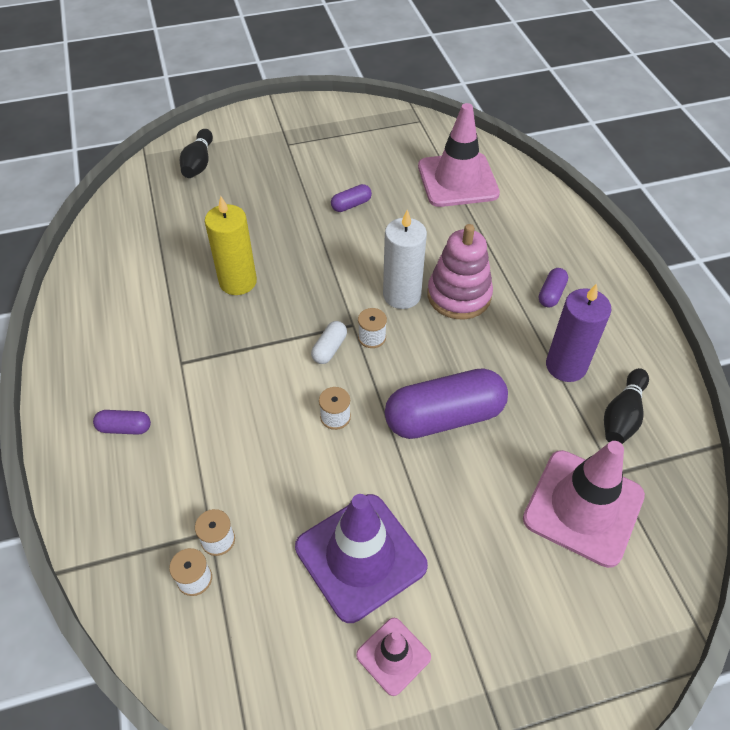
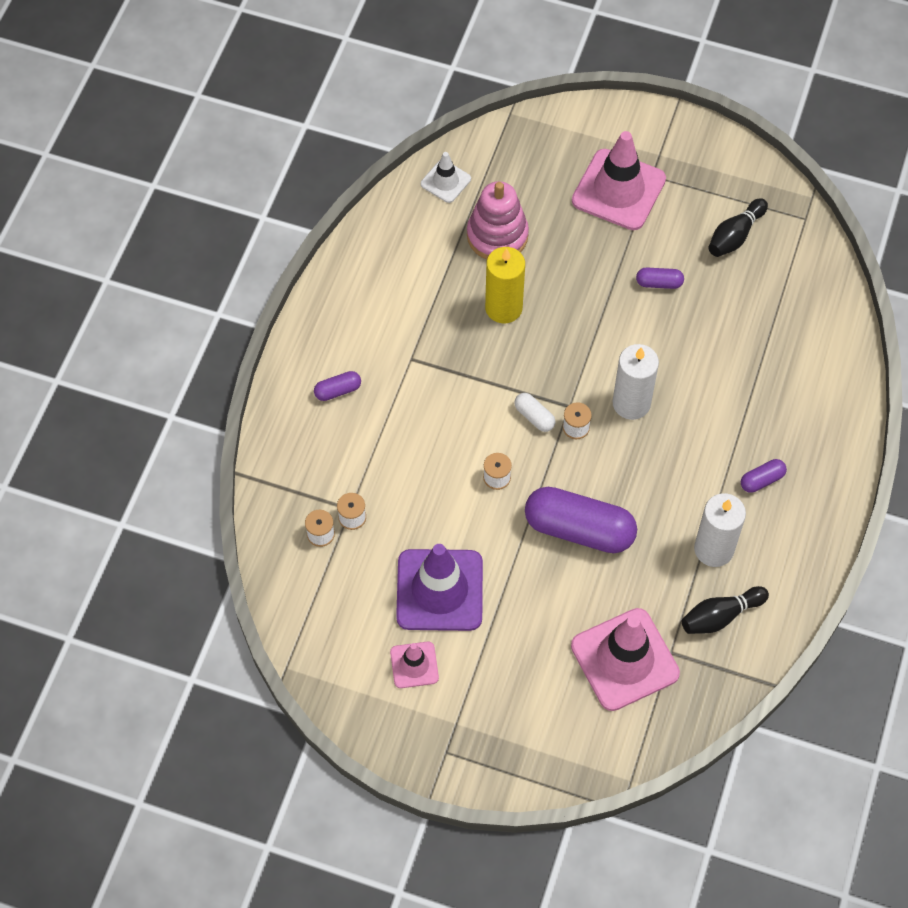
camera: 35 degrees right, 10 degrees up
(120, 219) = (445, 181): none -> white traffic cone
(125, 428) = (338, 390): purple capsule -> purple capsule turned 60 degrees counterclockwise
(199, 163) = (553, 153): black bowling pin -> black bowling pin (735, 236)
(329, 348) = (534, 417): white capsule -> white capsule turned 75 degrees clockwise
(457, 180) = (782, 313): pink traffic cone -> pink traffic cone (618, 190)
(459, 295) = (680, 433): pink stacking toy -> pink stacking toy (497, 235)
(566, 366) = (713, 549): purple candle -> white candle

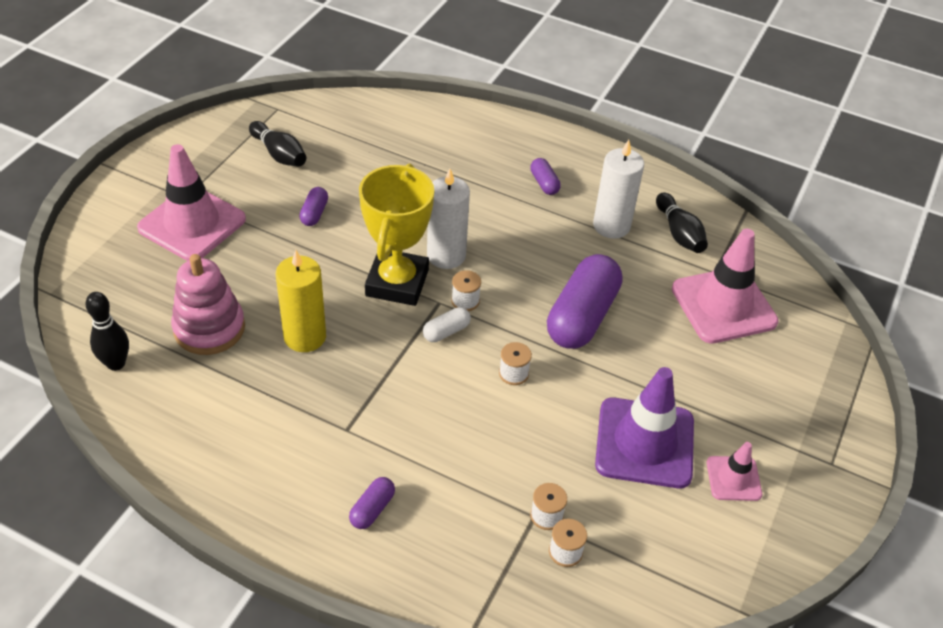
camera: 85 degrees left, 15 degrees down
(338, 390) = (372, 509): purple capsule -> purple capsule turned 45 degrees clockwise
(445, 181) = (116, 363): white traffic cone -> black bowling pin
(585, 367) = (397, 283): none -> yellow trophy

